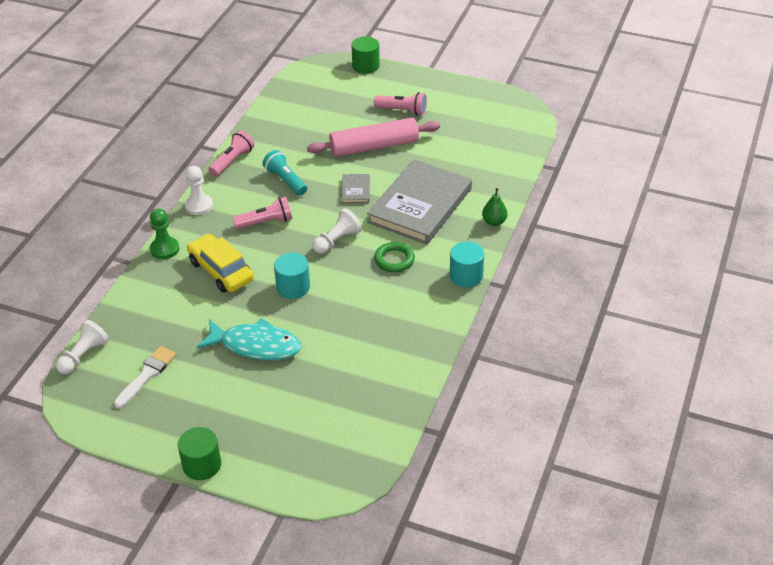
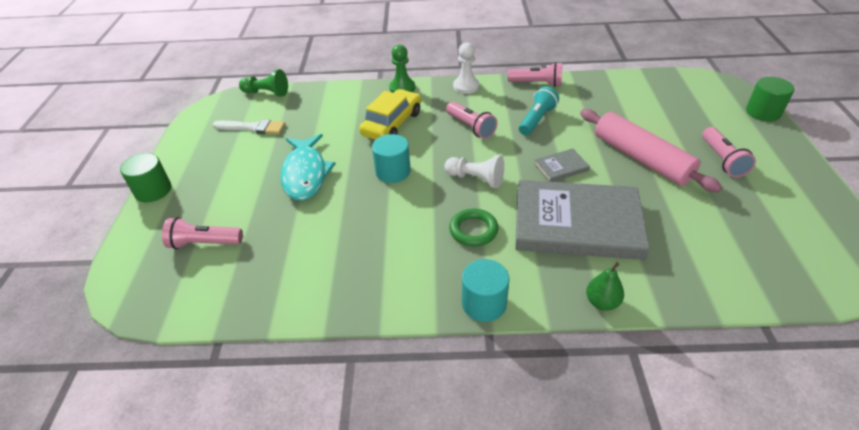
camera: 70 degrees right, 0 degrees up
(84, 355) = (266, 93): white pawn -> green pawn
(308, 428) = (204, 243): none -> pink flashlight

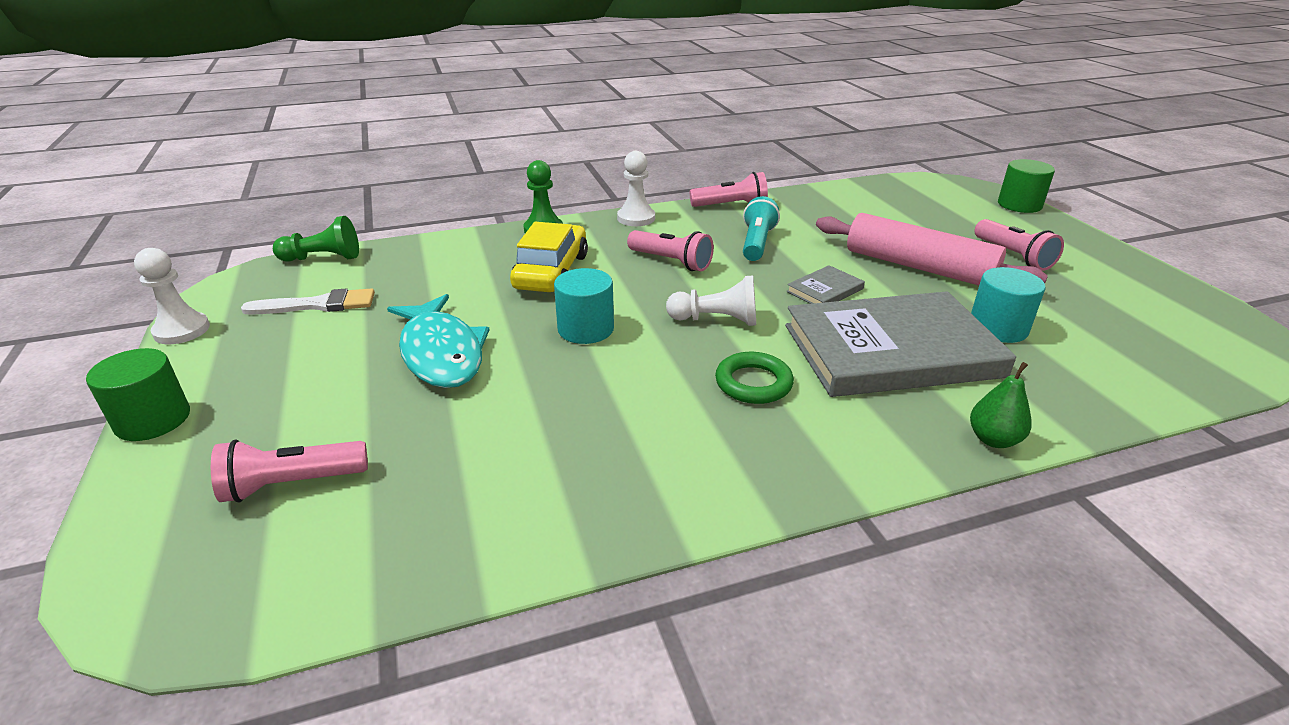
camera: 20 degrees left, 10 degrees down
(180, 134) = (182, 330): none -> white pawn
(484, 303) = (831, 476): turquoise cylinder -> turquoise cylinder (998, 328)

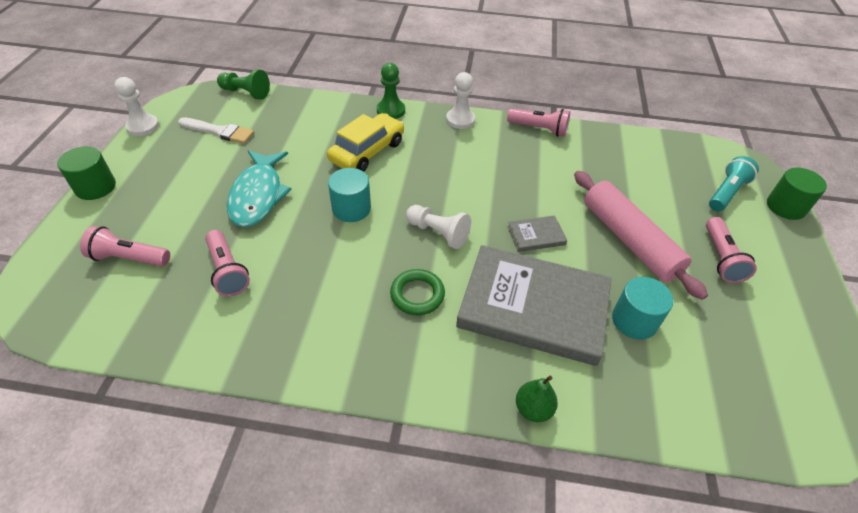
camera: 25 degrees right, 15 degrees up
(671, 262) = (451, 170): pink flashlight -> pink flashlight (227, 271)
(757, 243) = (526, 173): turquoise flashlight -> turquoise flashlight (726, 193)

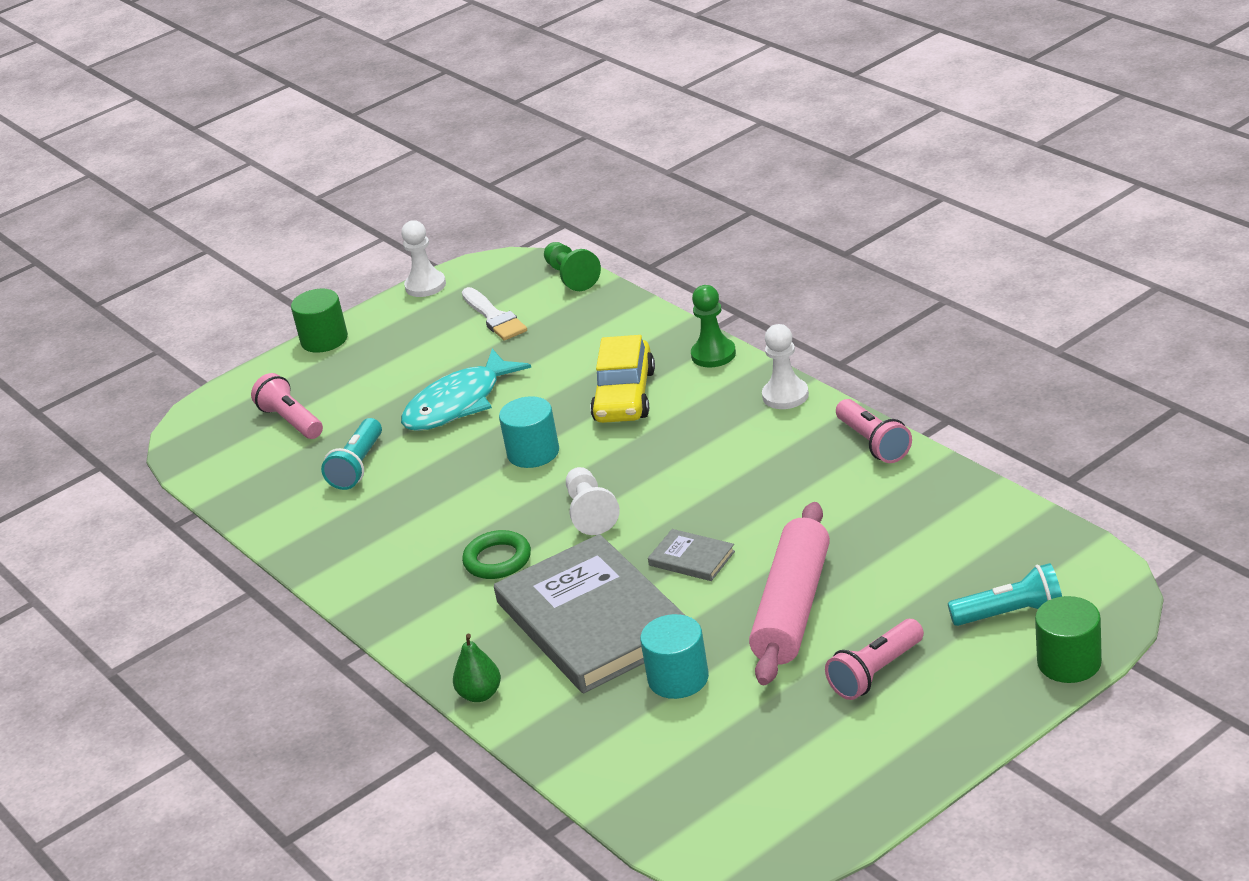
camera: 50 degrees right, 15 degrees down
(227, 271) = (358, 466): pink flashlight -> turquoise flashlight
(367, 151) = (624, 396): yellow car -> yellow car turned 105 degrees clockwise

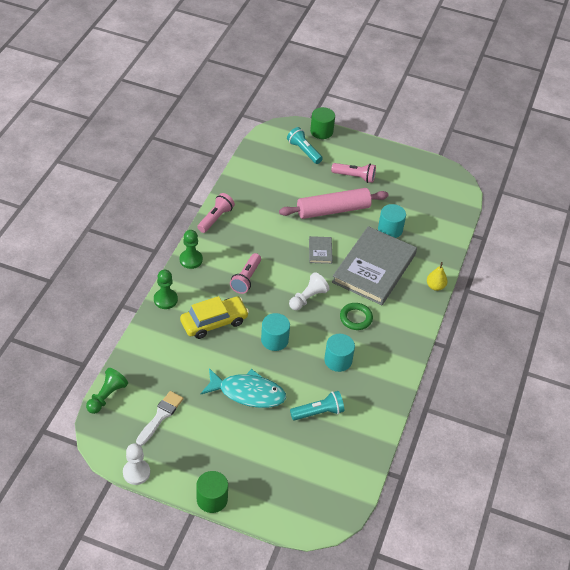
camera: 130 degrees left, 15 degrees up
(291, 421) = (295, 469): pink flashlight -> pink flashlight (246, 279)
(431, 513) = (338, 360): none -> turquoise cylinder
(480, 694) = (435, 286): green pear -> yellow pear
(785, 396) = (191, 260): white pawn -> green pawn

